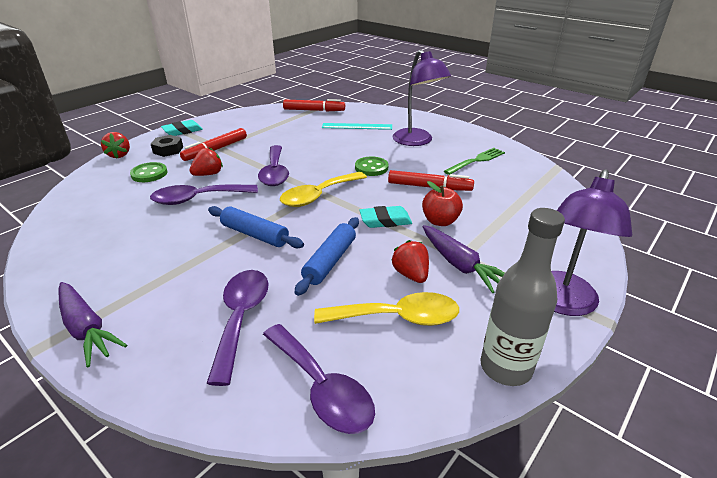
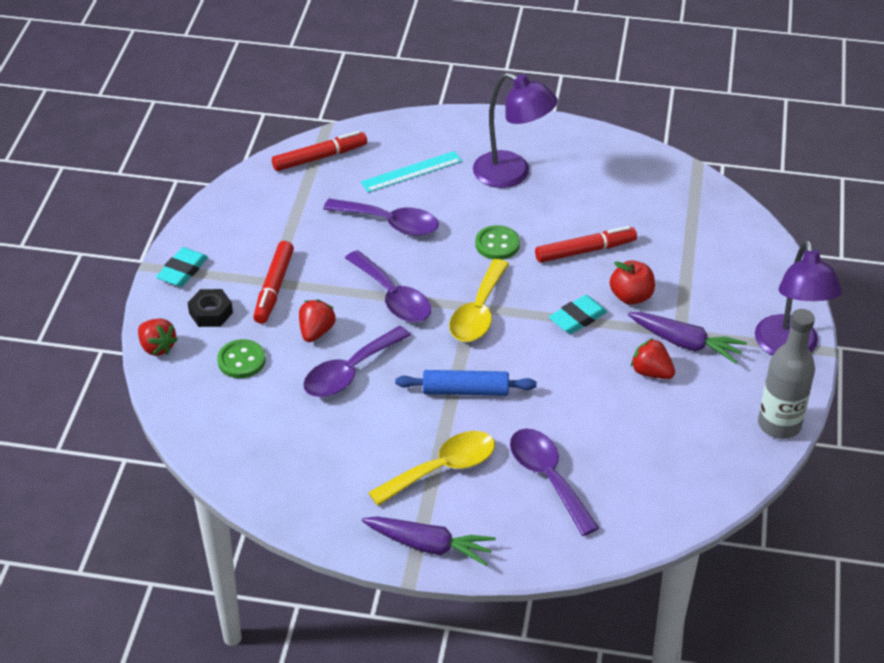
camera: 30 degrees left, 10 degrees up
(321, 388) = (664, 500): purple spoon -> purple spoon (390, 223)
(330, 261) = (568, 389): blue rolling pin -> none
(397, 317) = (672, 419): yellow spoon -> yellow spoon (442, 469)
(476, 161) = (605, 185): green fork -> none

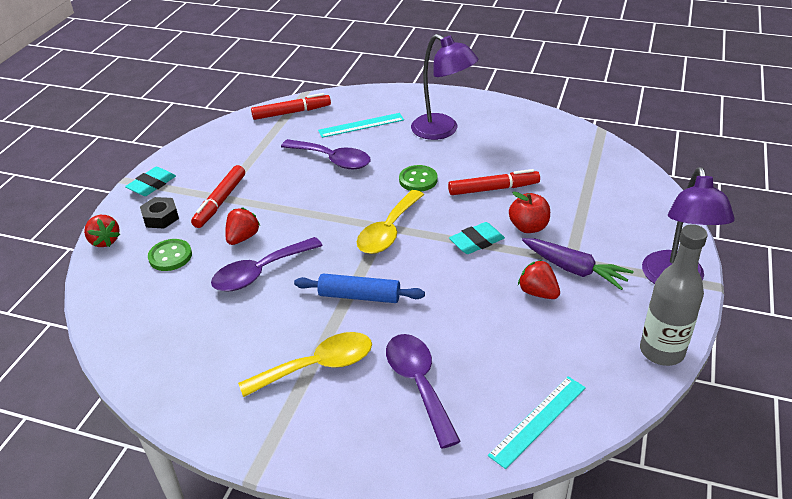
camera: 10 degrees right, 5 degrees down
(393, 297) = (317, 215): purple spoon -> none
(429, 546) = (283, 443): purple carrot -> none
(668, 502) = (538, 420): none -> turquoise ruler

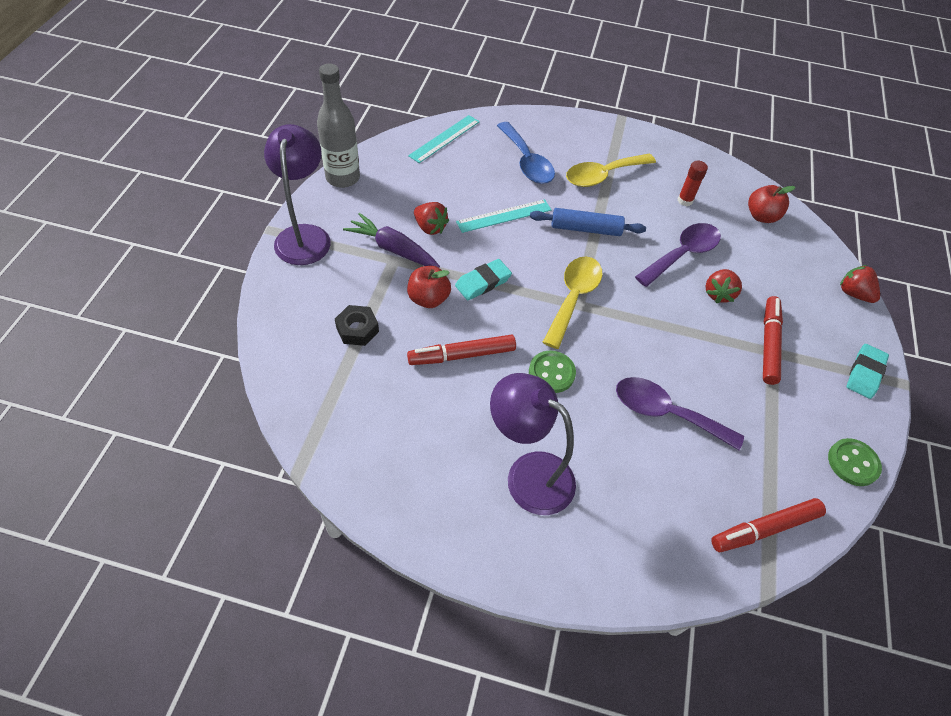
camera: 170 degrees right, 15 degrees up
(140, 317) = (761, 216): none -> red apple
(160, 217) = (819, 323): black nut -> black nut (357, 329)
(170, 256) = (776, 274): green button -> green button (853, 463)
(224, 334) = (685, 200): none -> red glue stick
(361, 125) = (648, 491): turquoise ruler -> turquoise ruler (504, 216)
(419, 384) = (526, 162): purple spoon -> blue spoon

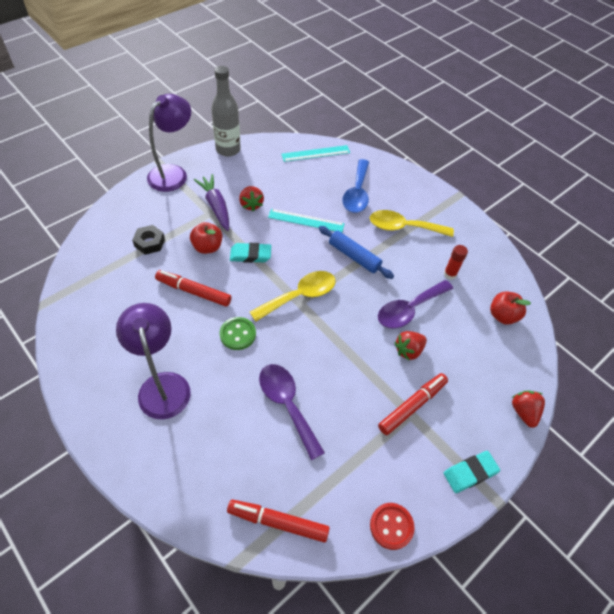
camera: 35 degrees right, 0 degrees up
(682, 254) = (409, 309): purple spoon -> purple spoon turned 150 degrees clockwise
(853, 463) = (391, 526): green button -> red button

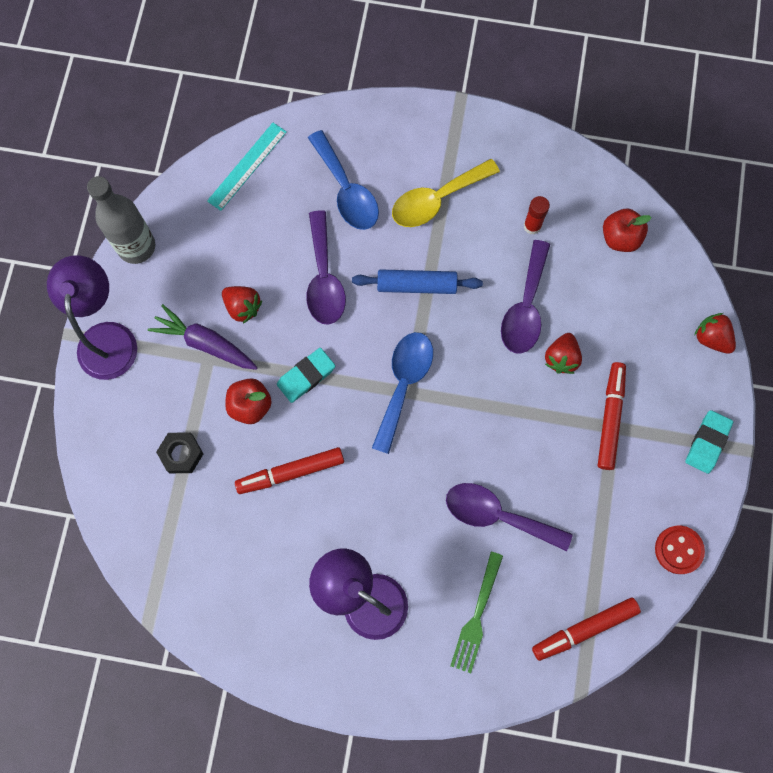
camera: 35 degrees left, 20 degrees up
(217, 452) = (477, 616): none -> green fork
(238, 334) = (382, 482): green button -> none
(300, 296) = (404, 384): yellow spoon -> blue spoon
(306, 220) = (324, 278): turquoise ruler -> purple spoon

